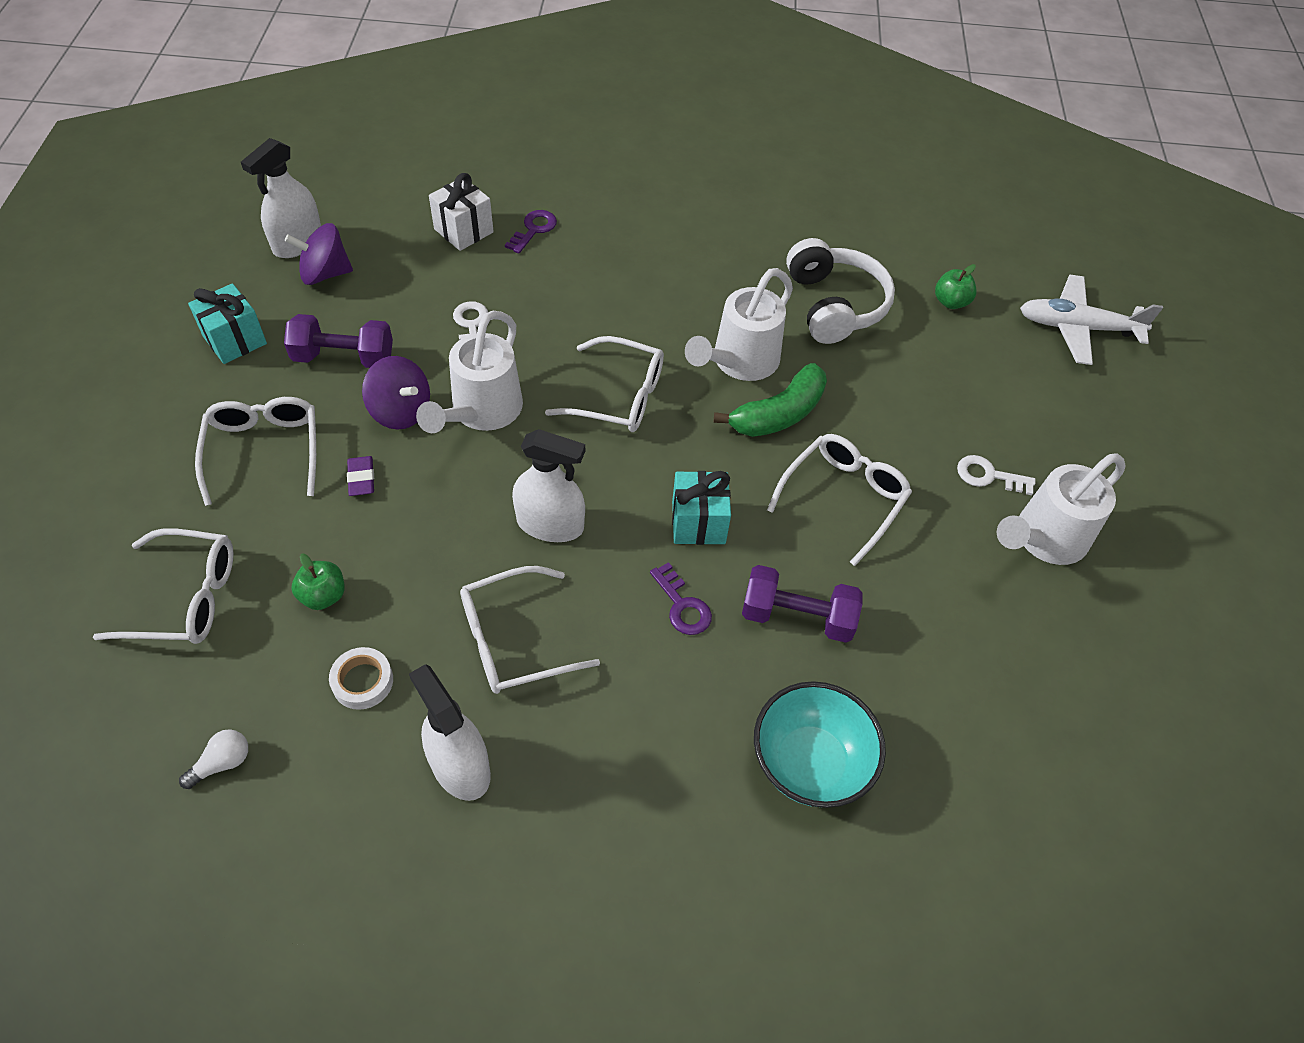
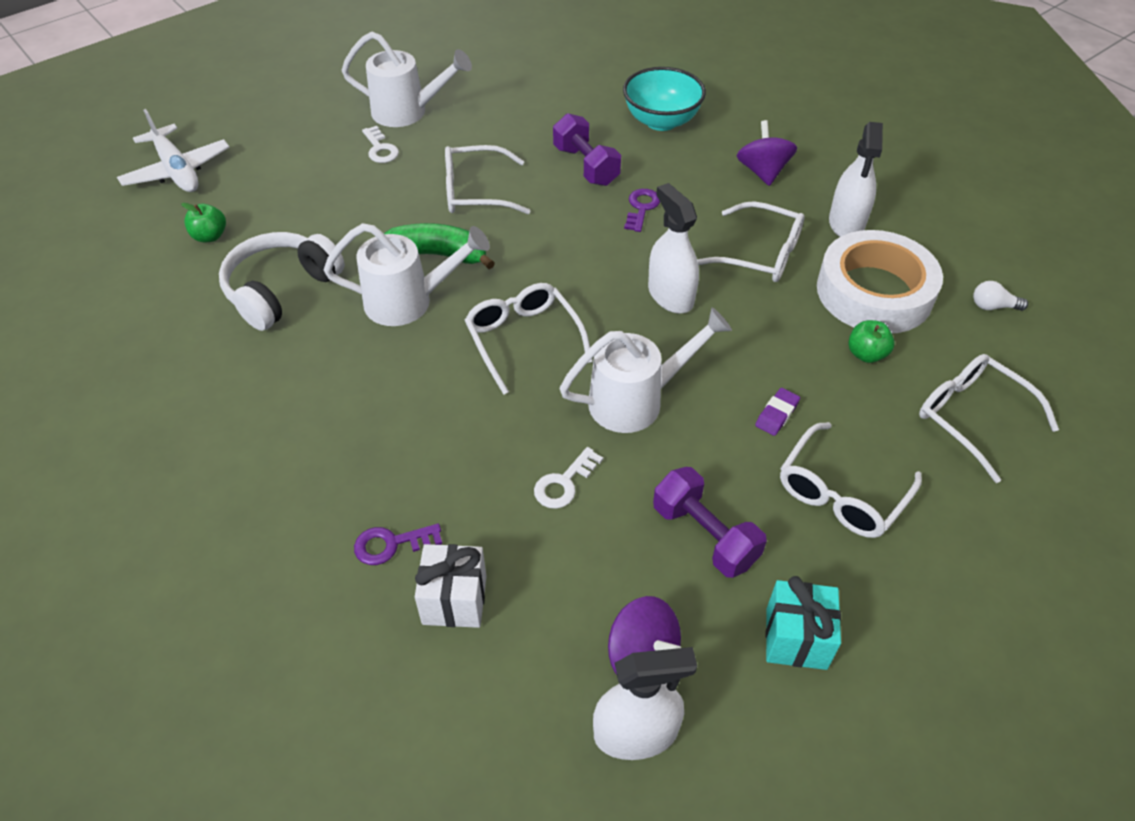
camera: 130 degrees left, 5 degrees down
(362, 681) = (874, 292): white tape -> white tape, size x2.45
(401, 411) = (699, 447): purple spinning top -> purple spinning top (762, 172)
(698, 522) = (577, 236): turquoise gift -> none

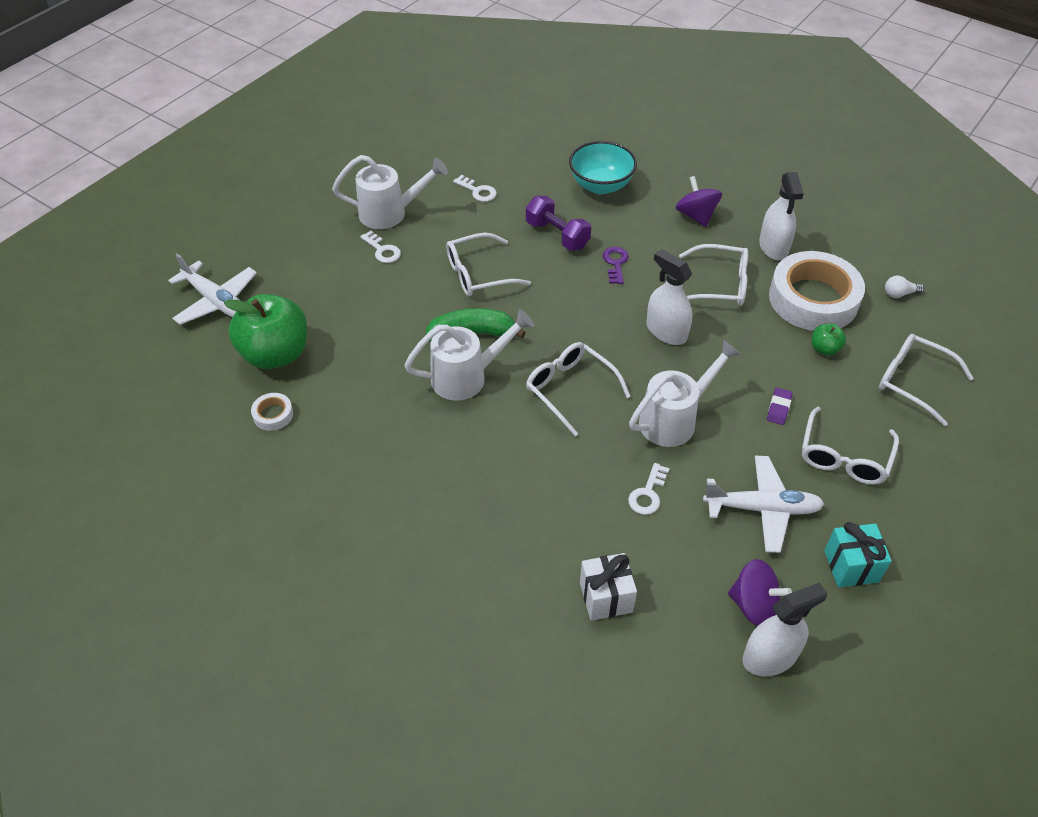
camera: 15 degrees left, 0 degrees up
(173, 300) = (273, 415): none -> white tape
(210, 236) = (275, 354): green apple -> green apple, size x2.27
(282, 290) = (359, 388): white headphones -> none
(391, 544) = (541, 568): purple key -> none
(516, 105) = (478, 191): none -> white key
(705, 535) = (762, 509): purple dumbbell -> white plane

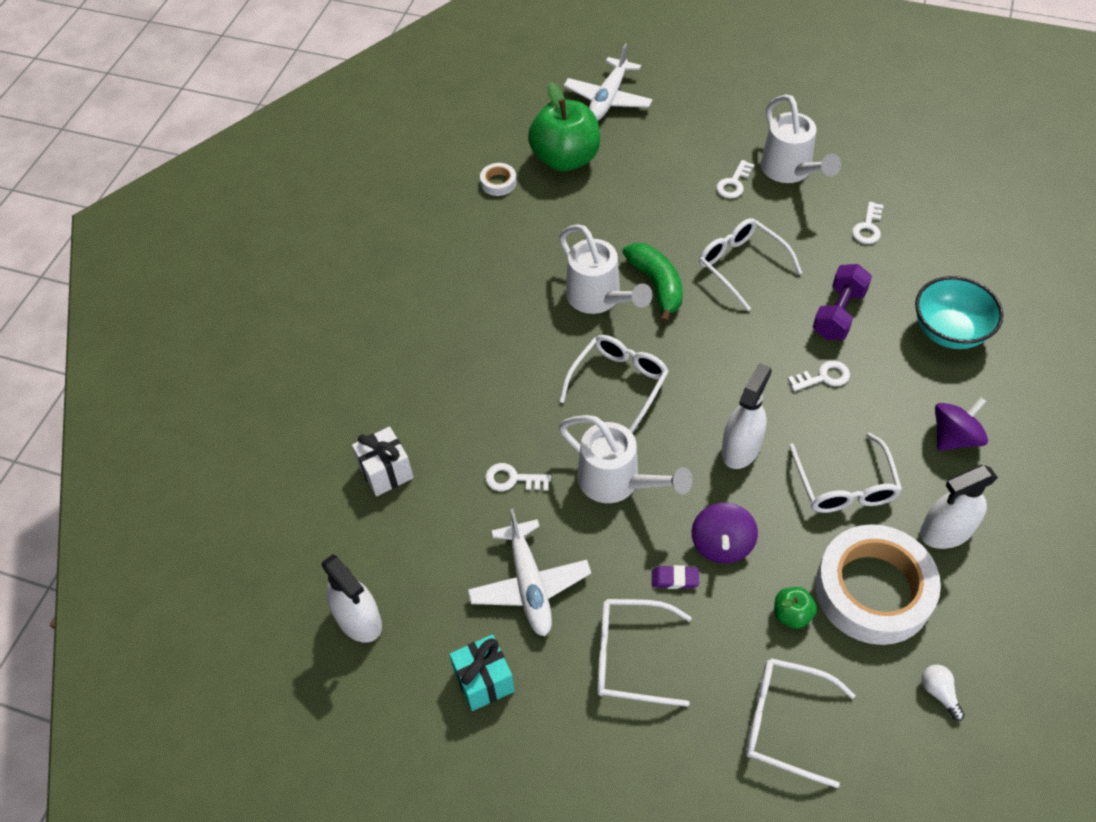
camera: 75 degrees right, 5 degrees up
(615, 263) = (823, 377): purple key -> white key
(754, 604) = (412, 596): purple spinning top -> purple spinning top (722, 544)
(912, 381) = (783, 722): white glasses -> white glasses turned 90 degrees counterclockwise

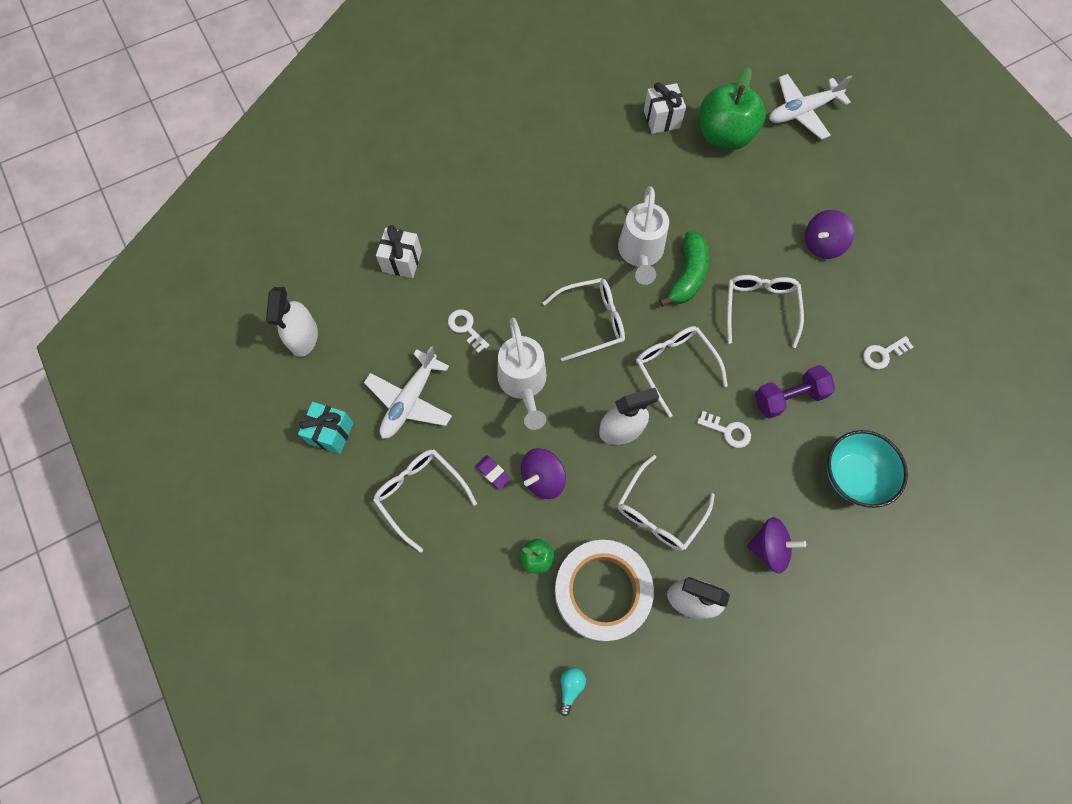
camera: 40 degrees right, 15 degrees up
(498, 182) = (661, 119): white tape -> white gift
(734, 183) = (822, 244): white key -> purple spinning top
(783, 722) = (462, 613): white glasses -> white glasses (674, 366)
(790, 170) = (874, 266): white watering can -> none
(939, 693) = (570, 687): white light bulb -> turquoise light bulb

